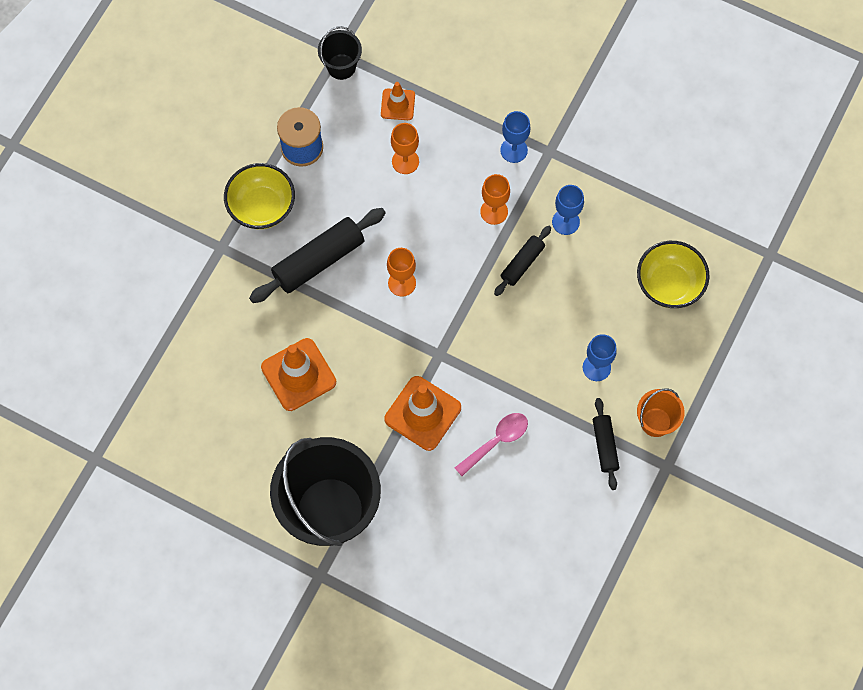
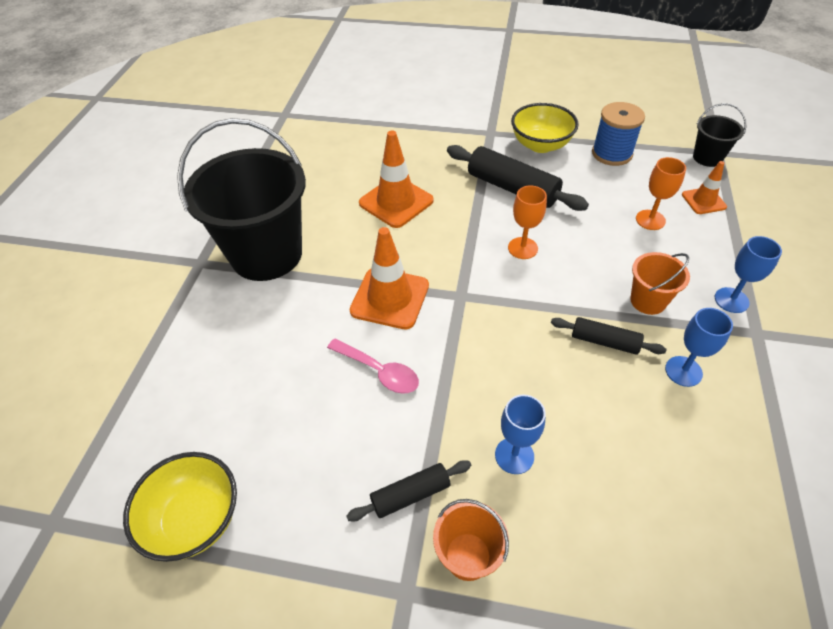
camera: 75 degrees right, 20 degrees down
(494, 211) = (648, 301): orange goblet -> orange bucket
(669, 284) = (679, 519): yellow bowl -> yellow bowl (195, 519)

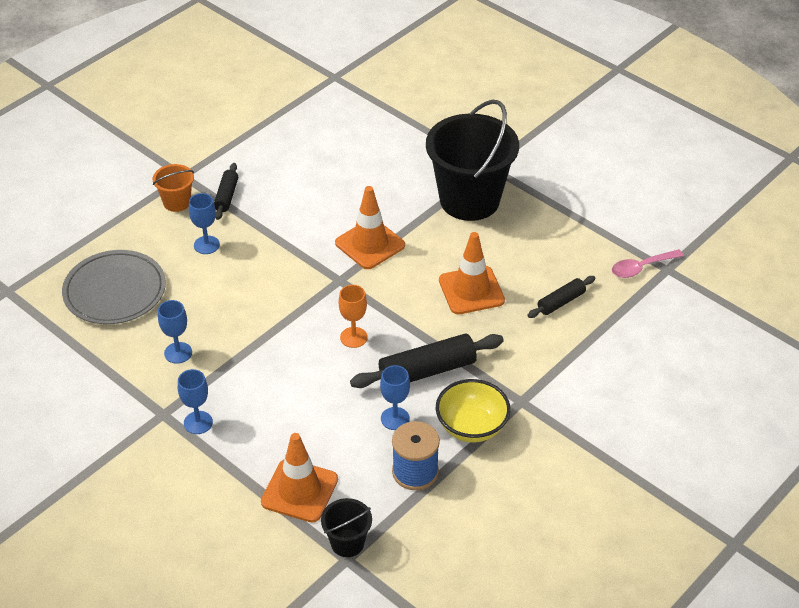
camera: 120 degrees right, 5 degrees down
(195, 519) = (289, 120): yellow bowl -> none
(379, 371) = (315, 215): pink spoon -> pink spoon (641, 267)
(578, 184) = (395, 418): none -> blue goblet
(604, 342) = (235, 329): black rolling pin -> black rolling pin (561, 302)
(648, 301) = (242, 375): orange bucket -> none
(650, 220) = (312, 436): orange goblet -> none
(679, 509) = (115, 291): none -> grey plate
(703, 201) = (299, 491): orange traffic cone -> orange traffic cone, size x1.74

